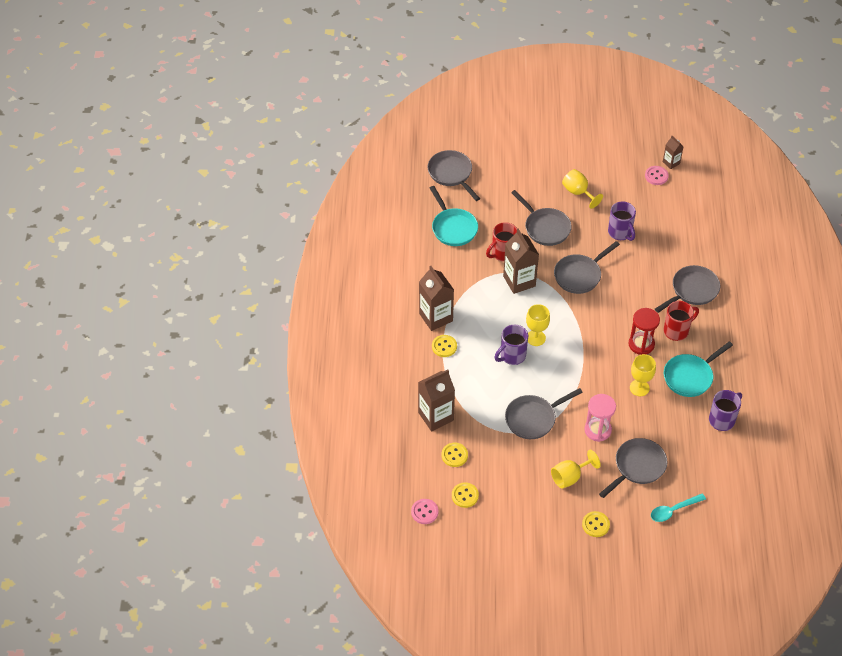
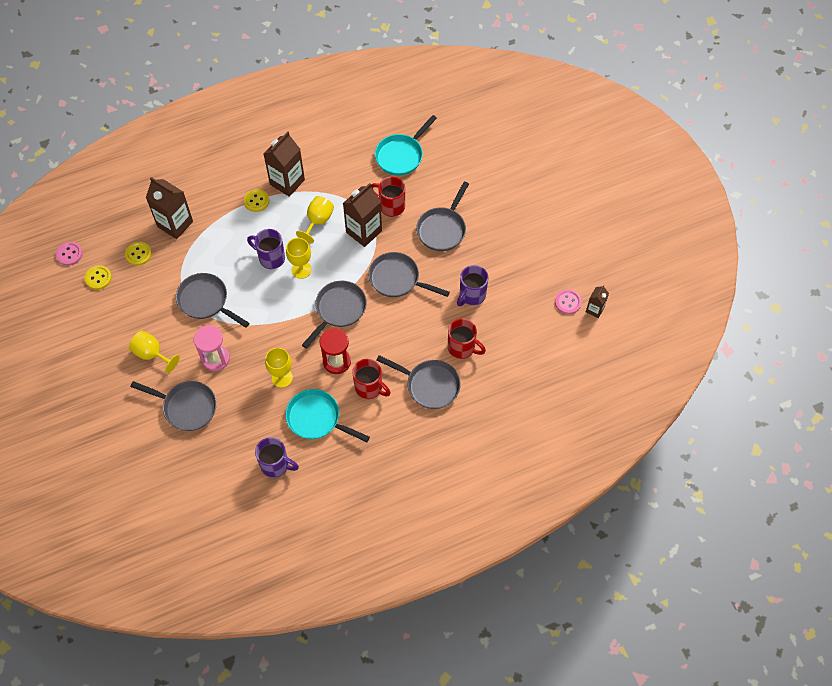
camera: 65 degrees right, 10 degrees up
(451, 174) = (468, 129): grey pan -> grey pan (339, 310)
(578, 192) = (504, 241): yellow goblet -> yellow goblet (318, 221)
(595, 525) = (107, 393): yellow button -> none
(667, 257) = (462, 348): none -> red mug
(673, 510) = (148, 455): turquoise spoon -> none

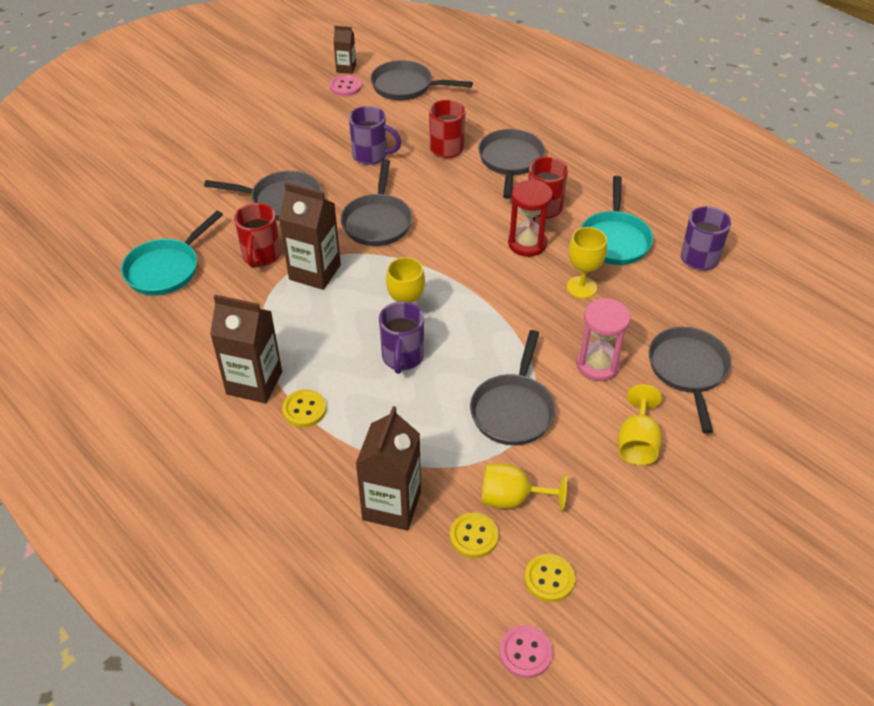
camera: 110 degrees left, 15 degrees down
(318, 221) = (315, 325): yellow goblet -> yellow goblet (512, 498)
(339, 310) = (451, 263): grey pan -> grey pan (406, 86)
(401, 155) = (166, 269): turquoise pan -> turquoise pan turned 105 degrees clockwise

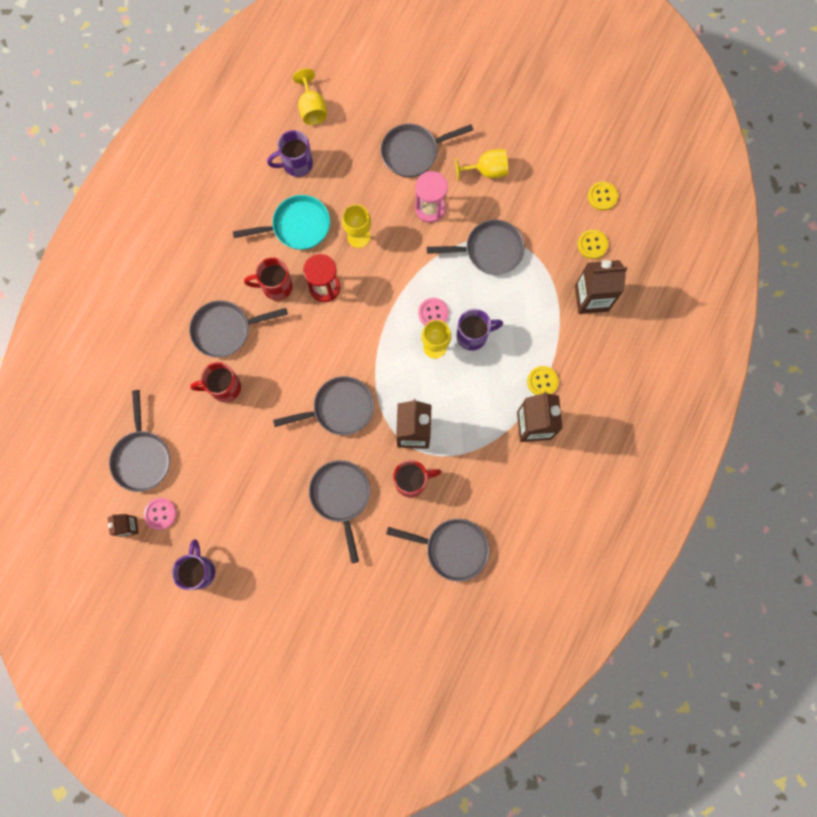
camera: 110 degrees left, 30 degrees up
(166, 269) = (452, 548): turquoise pan -> grey pan
(371, 156) = (257, 447): purple mug -> purple mug (199, 570)
(512, 498) = (557, 231): yellow goblet -> yellow goblet (312, 108)
(525, 652) = (651, 196): pink button -> pink button (433, 313)

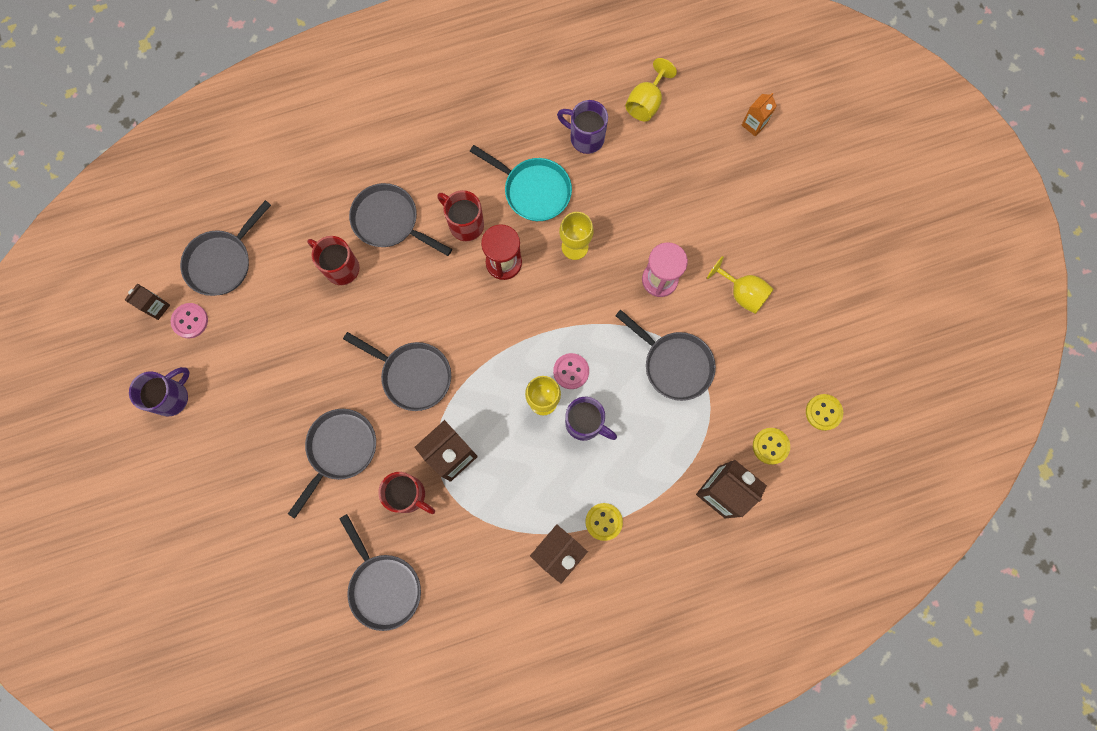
camera: 45 degrees right, 0 degrees up
(391, 63) = (754, 124): none -> orange carton
(413, 152) = (694, 218): grey pan -> none

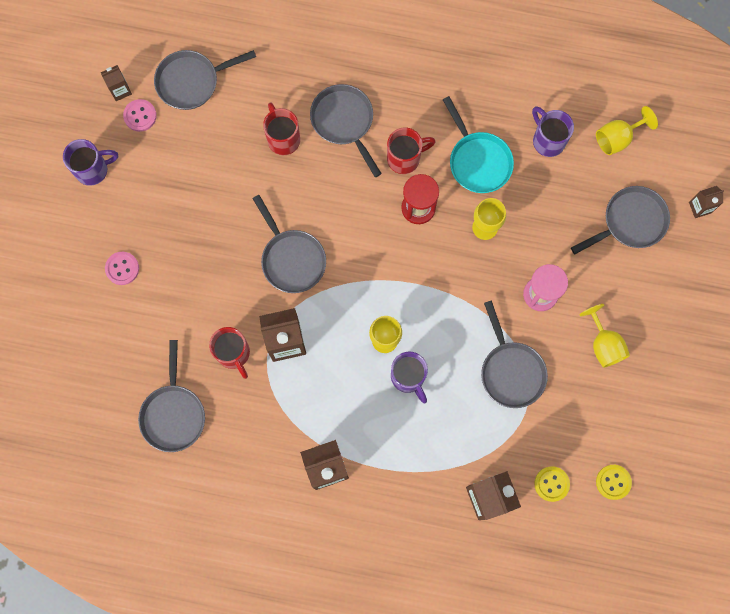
camera: 30 degrees right, 0 degrees up
(340, 450) = (200, 286): grey pan -> grey pan (630, 222)
(465, 224) = (405, 158): red mug -> red mug turned 90 degrees clockwise
(571, 371) = (422, 328): pink button -> pink button (122, 268)
(603, 521) = (377, 465): yellow button -> none
(754, 124) = (700, 207): orange carton -> brown carton

